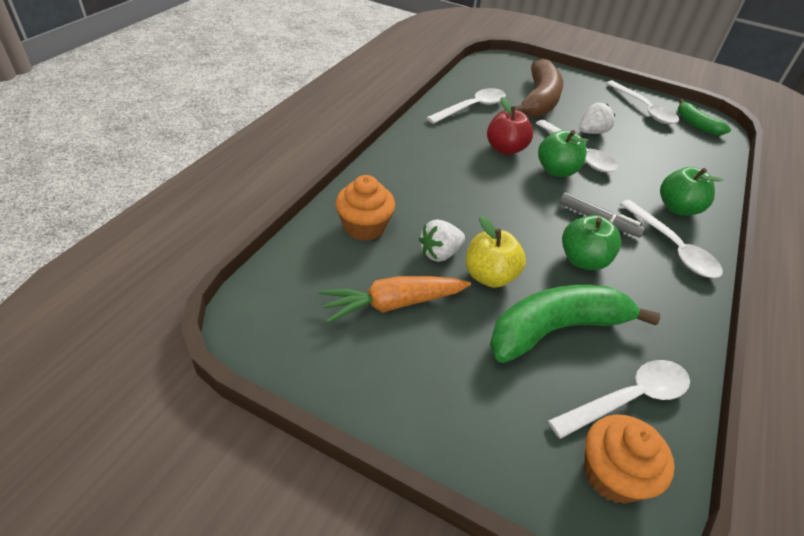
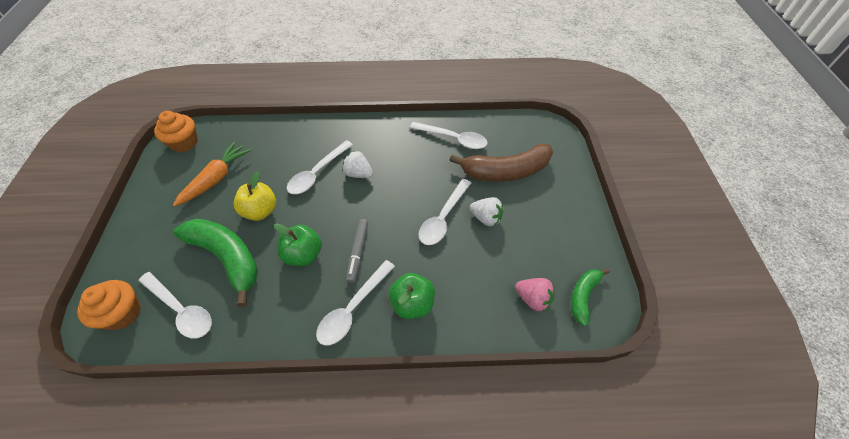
camera: 65 degrees right, 10 degrees up
(364, 227) = (275, 142): orange cupcake -> orange cupcake (184, 143)
(393, 304) = (216, 179): orange carrot -> orange carrot turned 75 degrees clockwise
(440, 253) = (269, 182): white strawberry -> white strawberry (358, 174)
(505, 149) = (411, 174): red apple -> none
(556, 170) = (406, 211): green apple -> none
(644, 109) = (569, 246): white spoon -> white spoon (317, 173)
(692, 146) = (533, 299): none -> pink strawberry

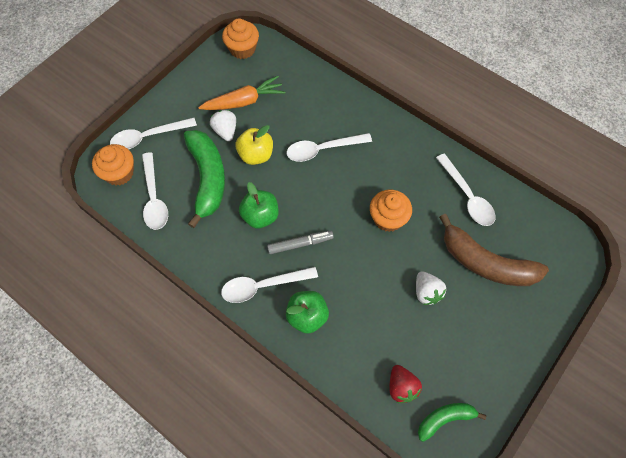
camera: 40 degrees right, 10 degrees up
(358, 174) = (355, 173): white strawberry -> white strawberry (225, 131)
(358, 252) = (300, 244): grey marker -> grey marker turned 150 degrees counterclockwise
(411, 188) = (388, 218): none -> orange cupcake
(443, 218) = (391, 265): white spoon -> white spoon (148, 137)
(533, 299) = (401, 387): pink strawberry -> red strawberry

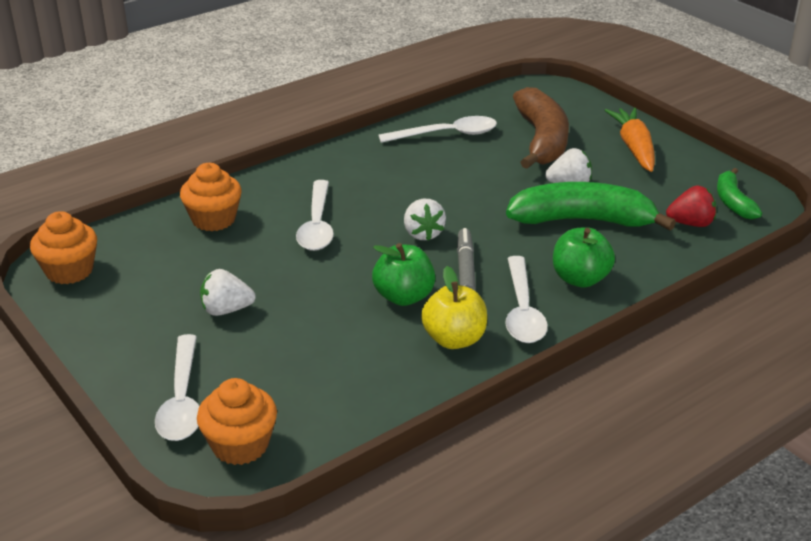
camera: 75 degrees left, 30 degrees down
(154, 198) = (316, 405): white spoon -> none
(207, 179) = (309, 341): green banana -> green banana (583, 221)
(244, 101) = (180, 284): orange carrot -> orange carrot (634, 148)
(256, 155) = (291, 286): yellow apple -> yellow apple (454, 339)
(331, 211) = (423, 233): none -> white strawberry
(388, 218) = (454, 193): orange cupcake -> orange cupcake (213, 219)
(486, 262) = (541, 140): brown banana -> brown banana turned 45 degrees counterclockwise

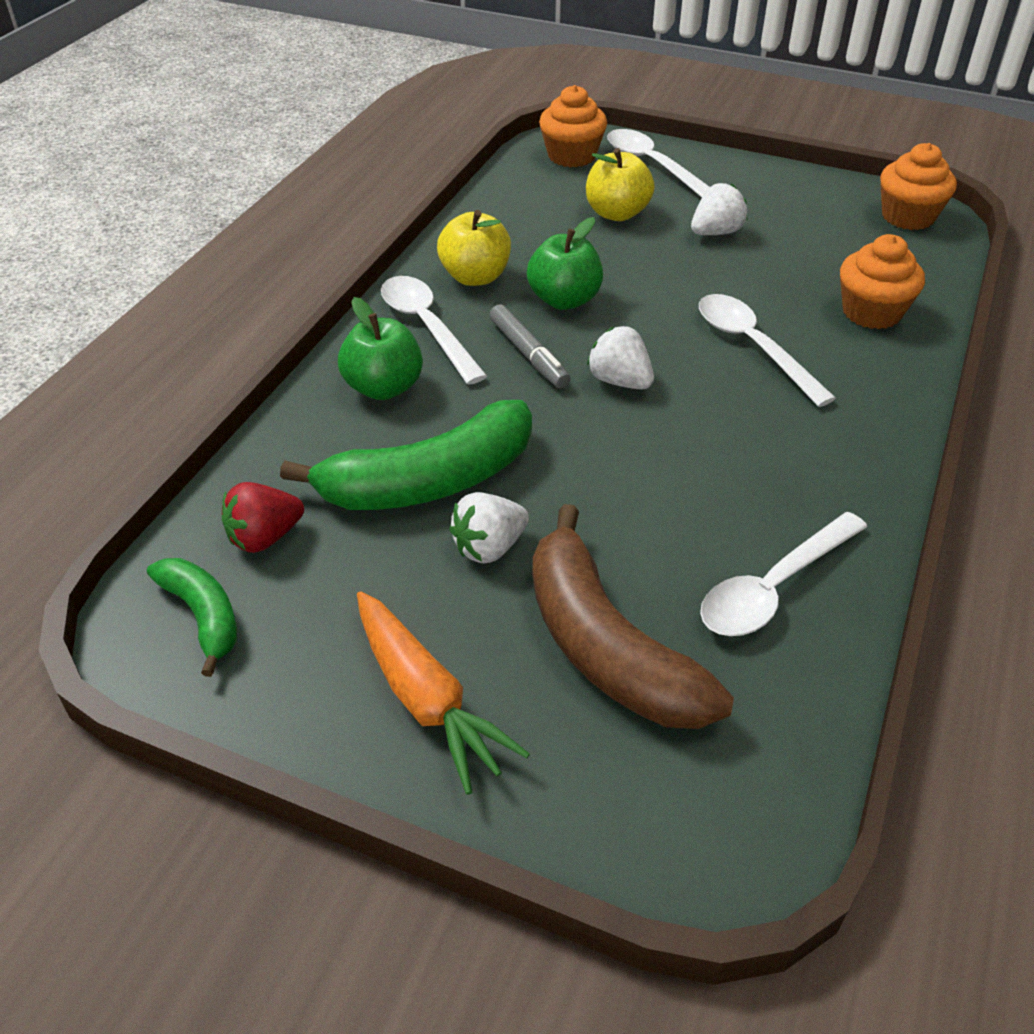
camera: 150 degrees right, 10 degrees up
(279, 358) = (617, 213): none -> yellow apple

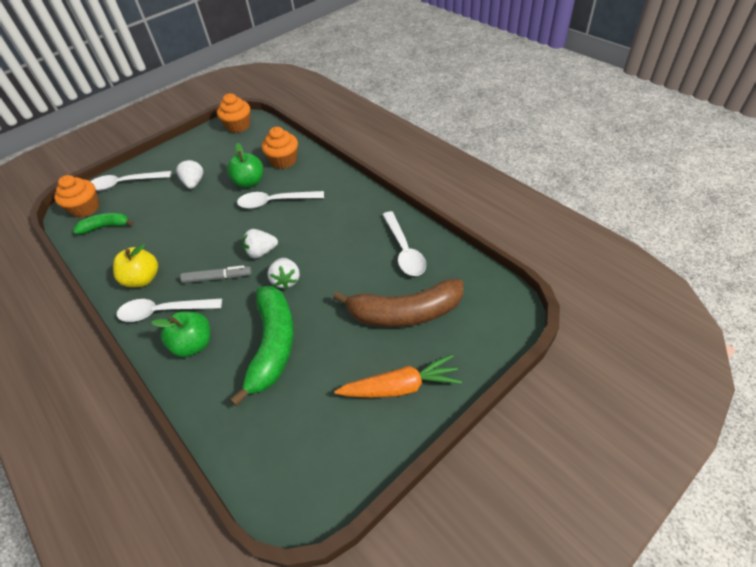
camera: 60 degrees left, 5 degrees up
(202, 616) = (300, 474): green banana -> green banana (106, 227)
(265, 537) = (263, 430): red strawberry -> none
(489, 547) = (329, 335): white strawberry -> white strawberry (286, 280)
(564, 300) = (191, 251): green apple -> green apple (249, 182)
(617, 213) = (147, 209): yellow apple -> none

